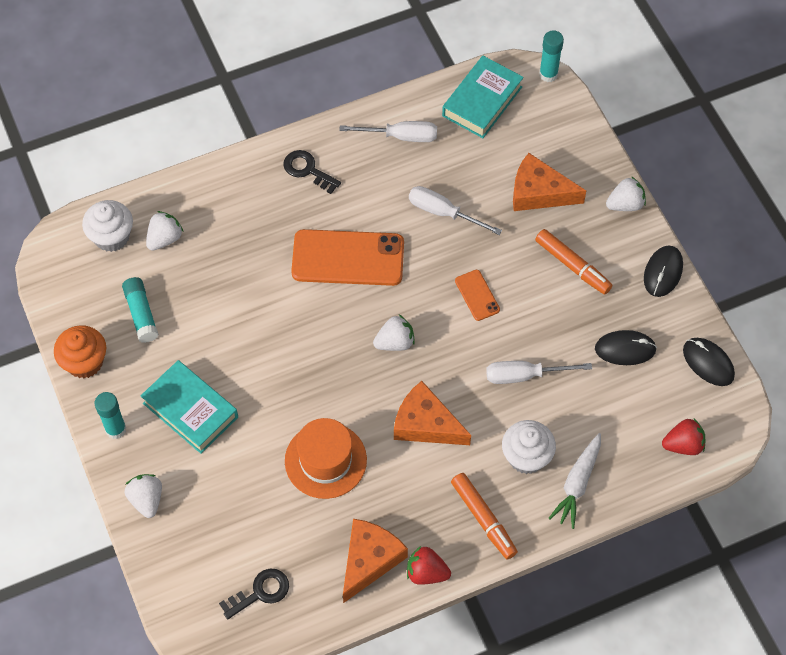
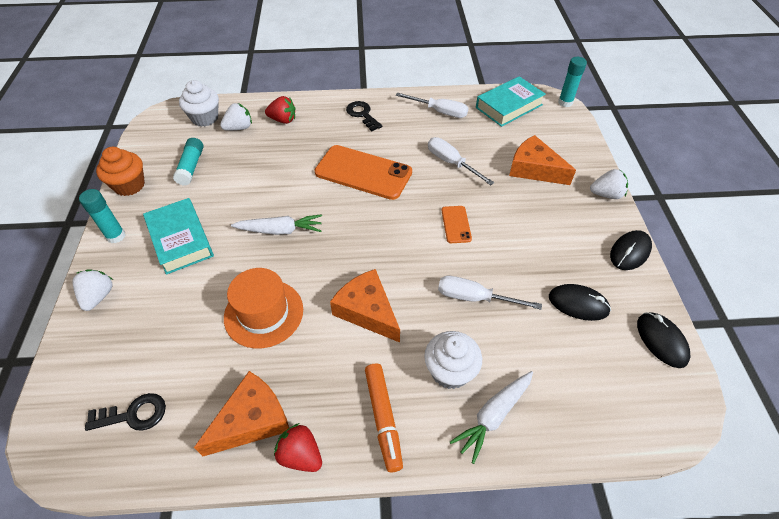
camera: 20 degrees right, 10 degrees down
(292, 363) = (280, 230): none -> white carrot
(395, 342) = (371, 239): white strawberry -> none
(572, 266) = (547, 225): orange marker -> none
(683, 445) = (619, 413): red strawberry -> red strawberry (283, 120)

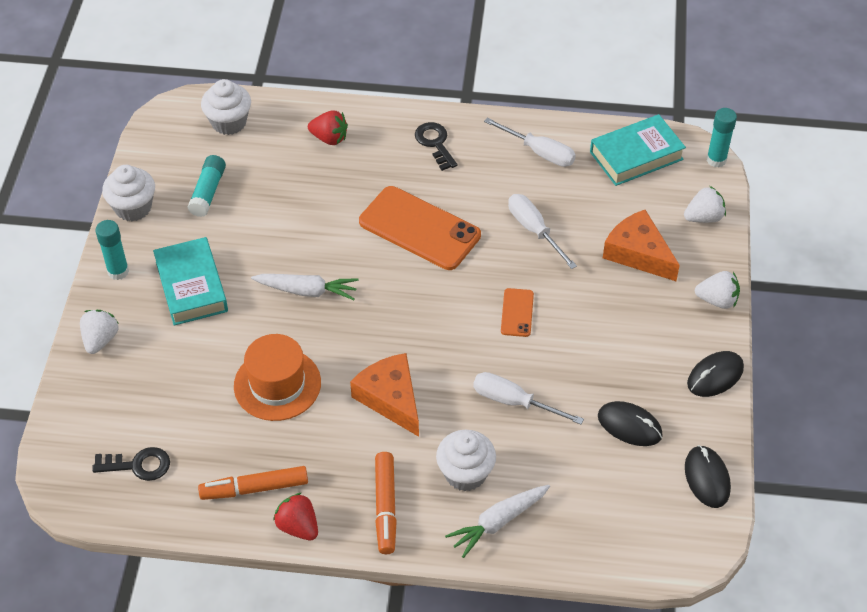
camera: 10 degrees right, 0 degrees up
(129, 185) = (133, 207): orange cupcake -> white cupcake
(239, 128) = (271, 143): white strawberry -> white strawberry (703, 217)
(252, 420) = (254, 488): orange cheese -> orange marker

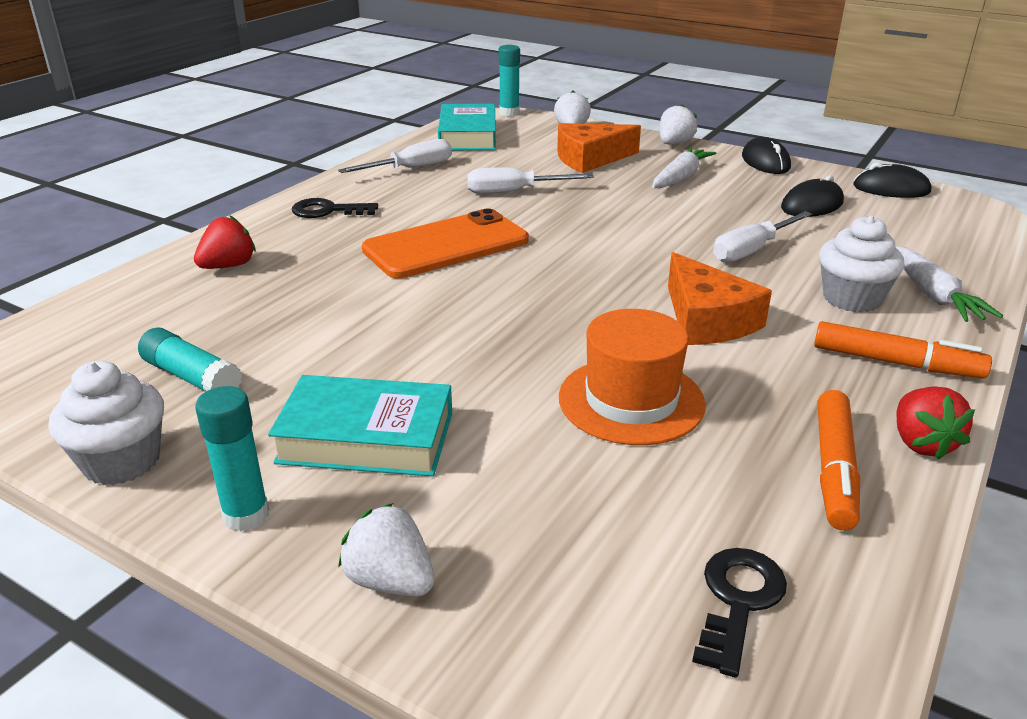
camera: 65 degrees left, 20 degrees down
(229, 122) = (85, 329): white cupcake -> none
(298, 526) = (921, 443): red strawberry -> red strawberry turned 75 degrees counterclockwise
(307, 291) = (474, 338): white carrot -> white carrot (680, 177)
(390, 398) = (707, 320): orange cheese -> orange cheese turned 105 degrees counterclockwise
(517, 313) = (622, 222): orange phone -> none

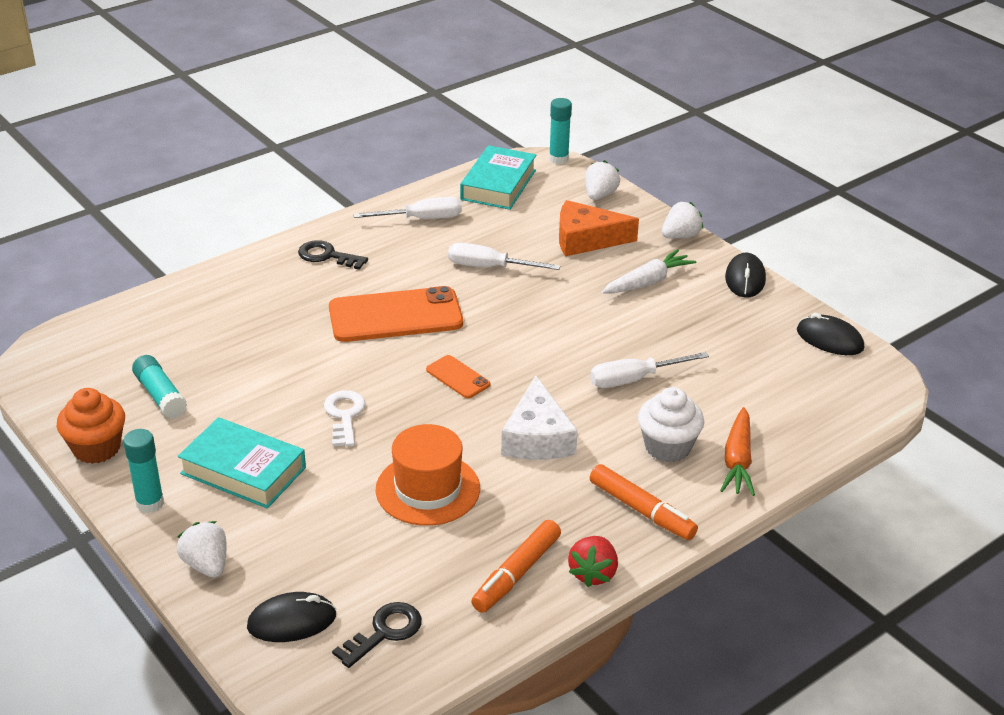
camera: 20 degrees right, 5 degrees up
(122, 461) = (96, 448): white cupcake -> orange cupcake
(228, 266) = (226, 299): red strawberry -> none
(460, 347) = (344, 415): none -> white key
(564, 284) = (458, 377): none -> orange phone
(707, 320) = (537, 437): orange cheese -> white cheese
(812, 205) = (735, 342): black mouse -> black mouse (292, 621)
(933, 296) = (737, 461): white carrot -> orange carrot

